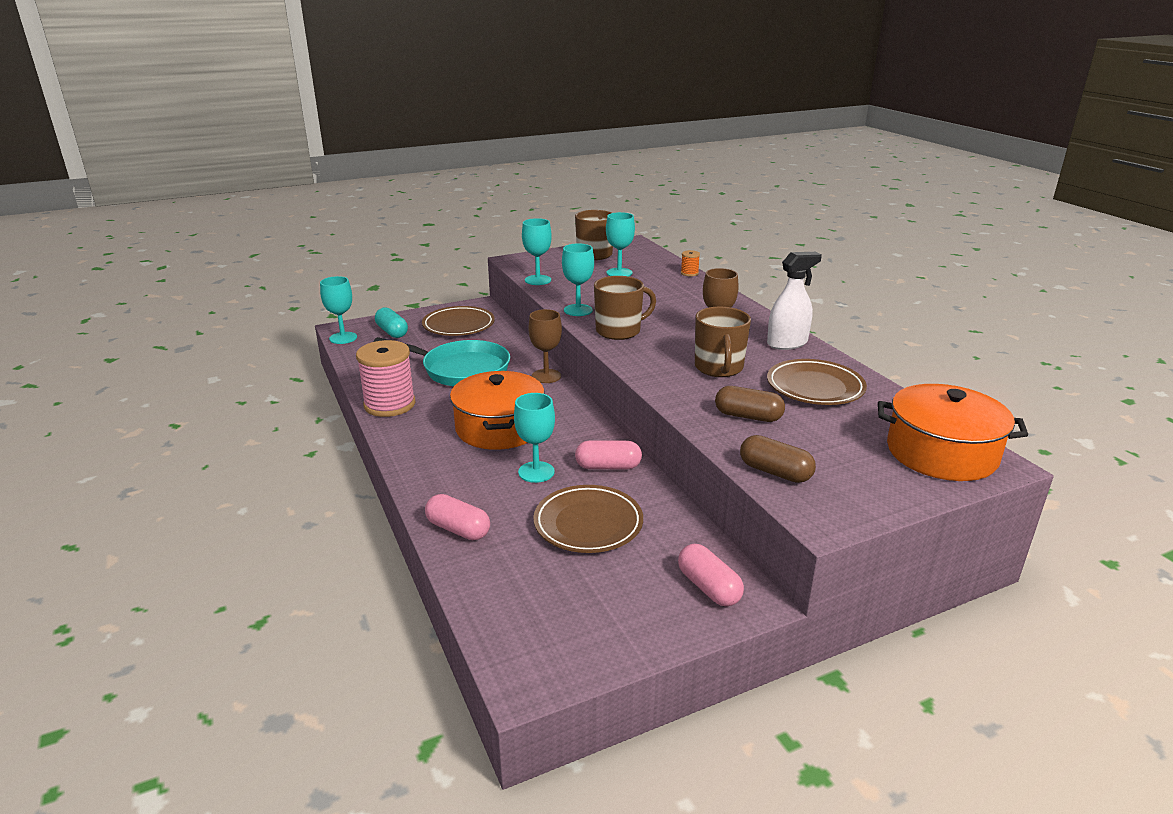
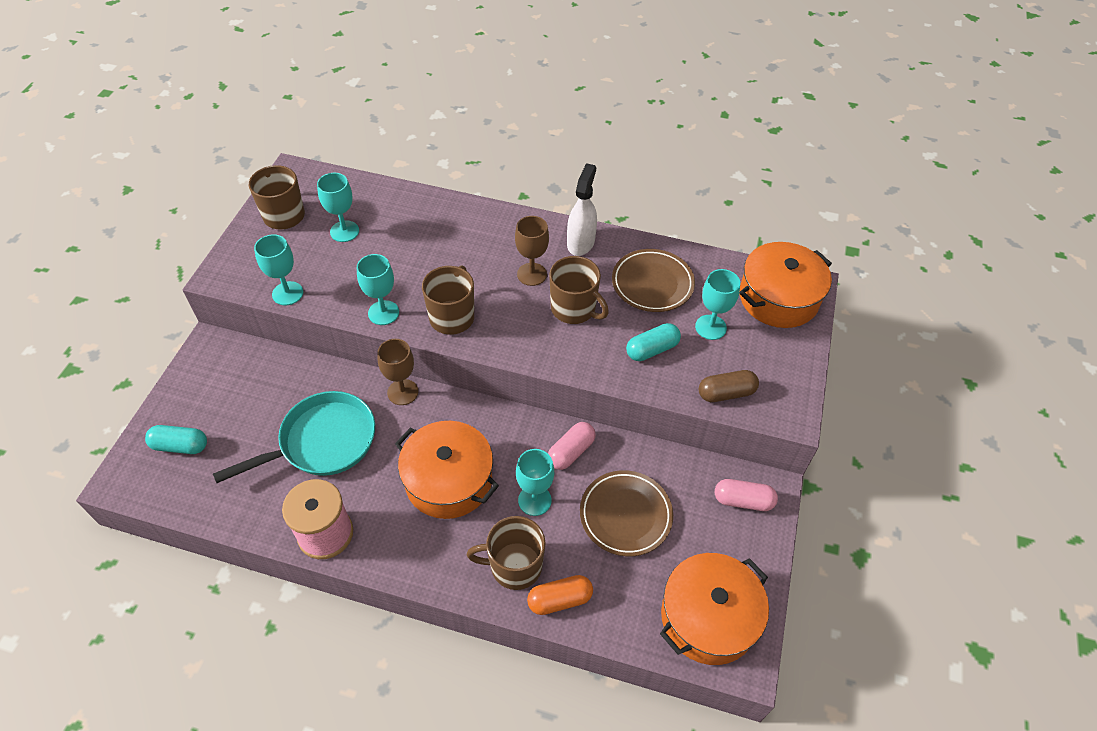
camera: 50 degrees left, 25 degrees up
(343, 338) = (142, 493): turquoise goblet -> turquoise goblet (710, 327)
(458, 325) = (233, 387): brown plate -> none
(458, 529) = (560, 599): pink capsule -> orange capsule
(462, 492) = (514, 566): none -> brown mug
(546, 628) = (708, 617): none -> orange pot
(689, 273) = (402, 192): orange spool -> none
(748, 416) = (652, 349): brown capsule -> turquoise capsule

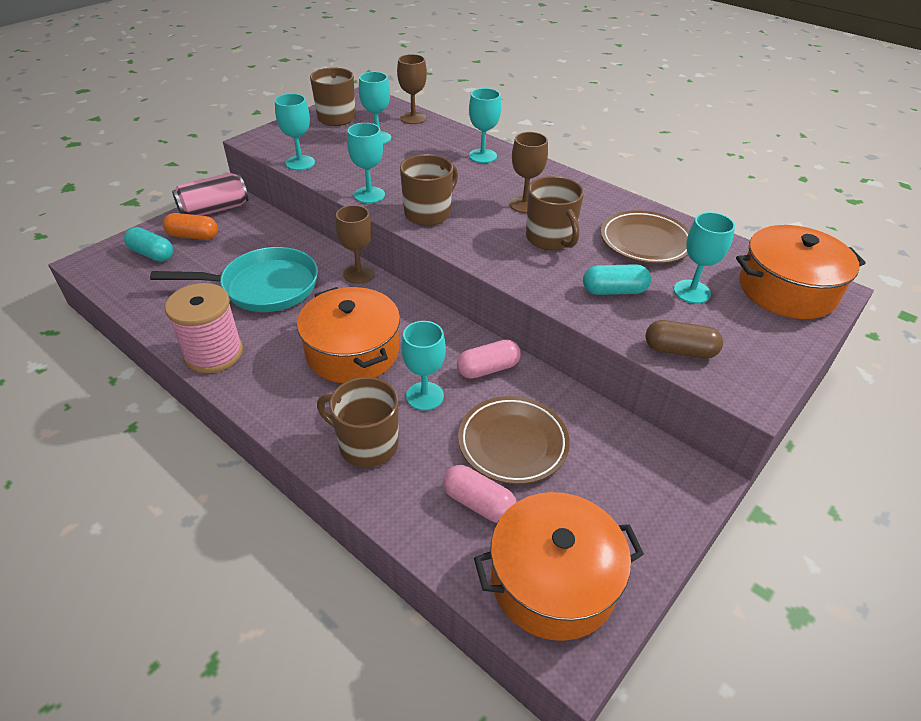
camera: 25 degrees right, 10 degrees down
(205, 365) = (214, 209): none -> pink can
(364, 190) = (413, 118): none -> brown goblet
(461, 223) = (482, 156): none -> turquoise goblet
(560, 599) = (393, 493): orange capsule -> orange capsule (193, 236)
(581, 242) = (588, 195): white spray bottle -> none
(743, 501) = (659, 479): pink capsule -> pink capsule (478, 503)

